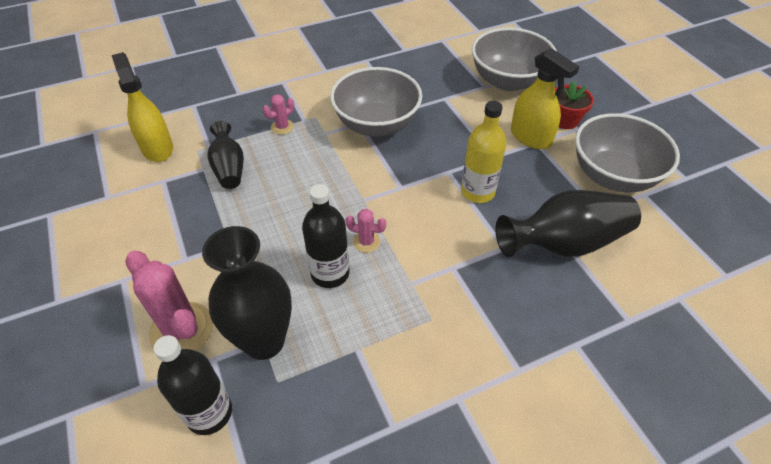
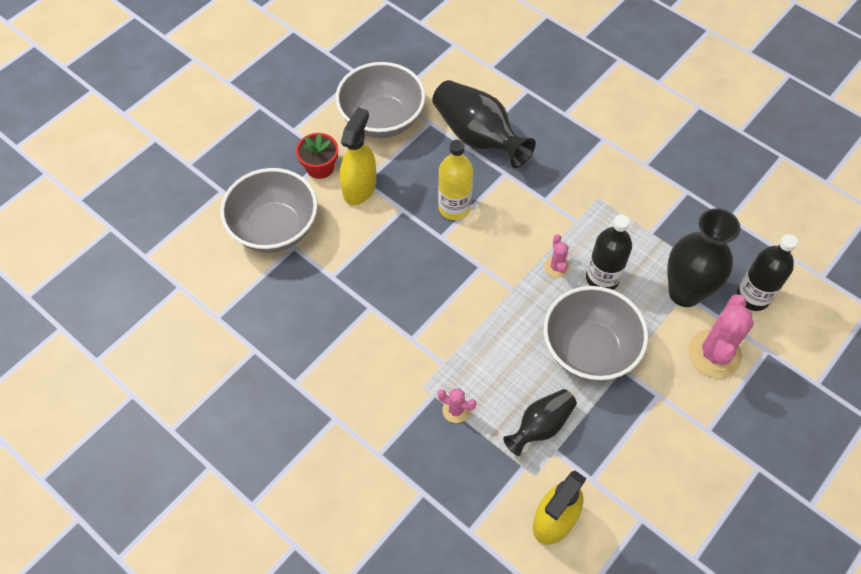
camera: 115 degrees left, 10 degrees up
(376, 124) = (406, 322): grey bowl -> grey bowl (589, 350)

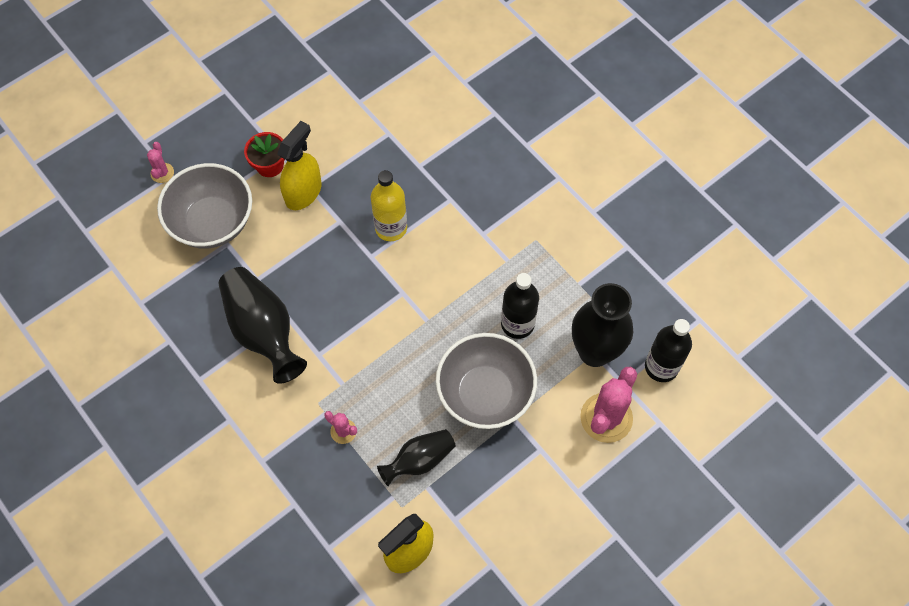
camera: 10 degrees right, 5 degrees up
(382, 120) = (341, 124): grey bowl -> none
(478, 137) = (432, 156): black vase -> black vase (263, 331)
(556, 267) = (475, 305): pink cactus -> pink cactus (162, 173)

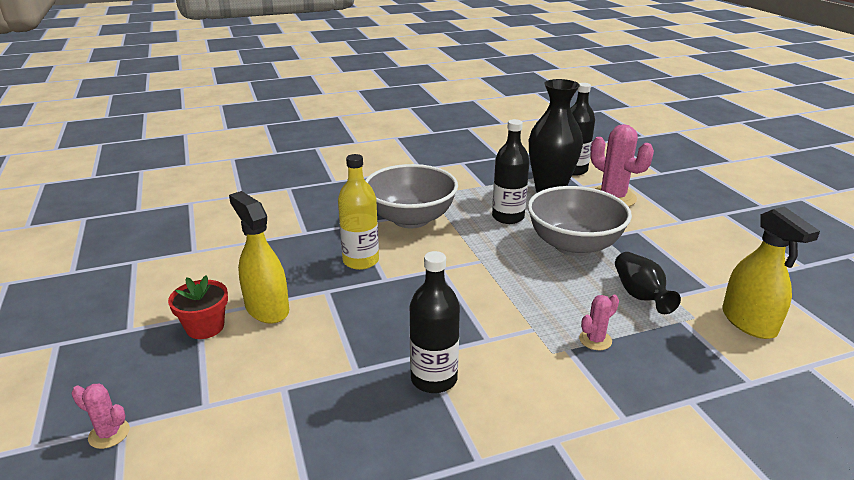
camera: 70 degrees left, 35 degrees down
(212, 222) = (239, 395): grey bowl -> grey bowl (411, 219)
(263, 331) = (434, 379): black vase -> black bottle

